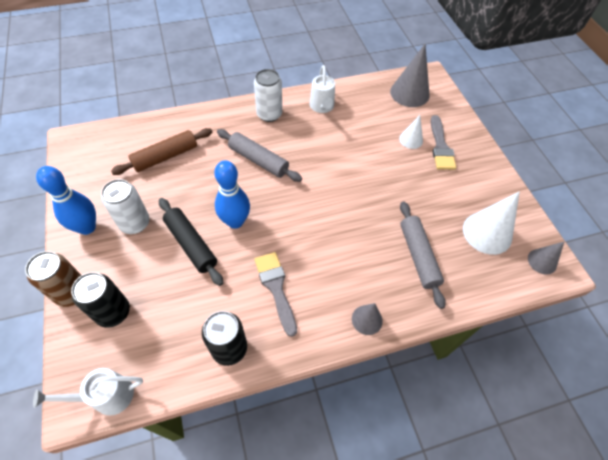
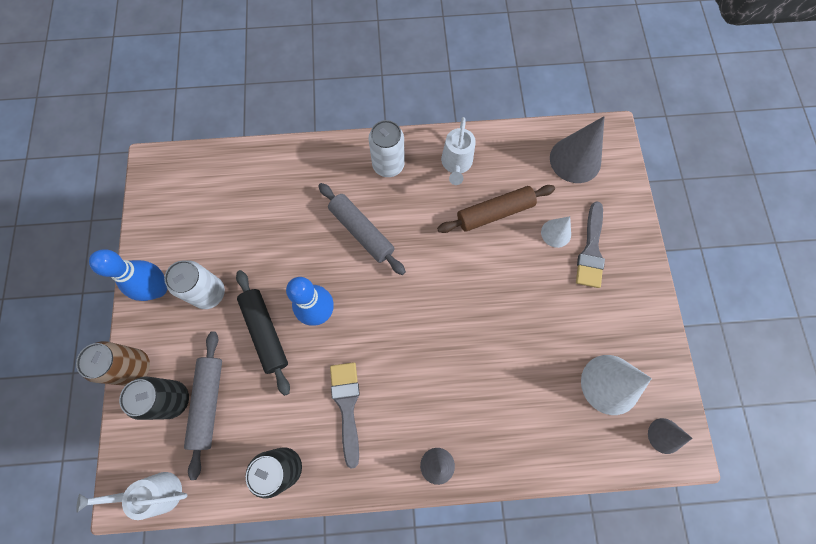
camera: 15 degrees right, 15 degrees up
(166, 157) = (255, 208): brown rolling pin -> brown rolling pin (495, 213)
(418, 256) = (517, 398): grey rolling pin -> grey rolling pin (208, 403)

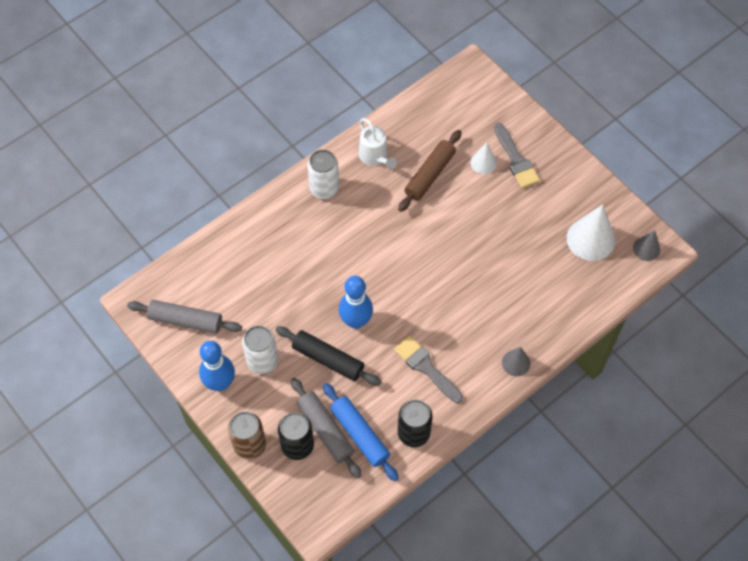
camera: 35 degrees left, 10 degrees down
(155, 492) = (337, 509): white watering can -> none
(235, 430) = (360, 434): none -> blue rolling pin
(362, 231) = (342, 247): grey rolling pin -> grey rolling pin (186, 320)
(575, 160) = (459, 102): grey cone -> none

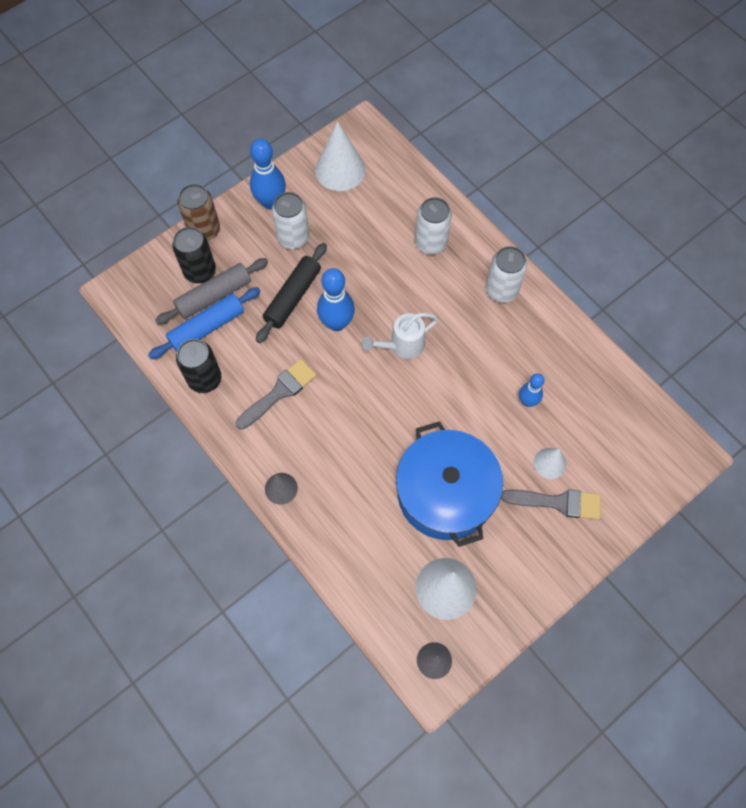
camera: 90 degrees right, 5 degrees up
(186, 320) = (340, 170): grey rolling pin -> white cone
(273, 242) = (431, 243): none -> white can
(375, 157) = (547, 342): white watering can -> white watering can (402, 345)
(430, 175) = (527, 401): brown rolling pin -> blue bowling pin
(512, 237) = (445, 493): none -> blue pot
(516, 159) = (557, 502): grey brush -> grey brush turned 150 degrees counterclockwise

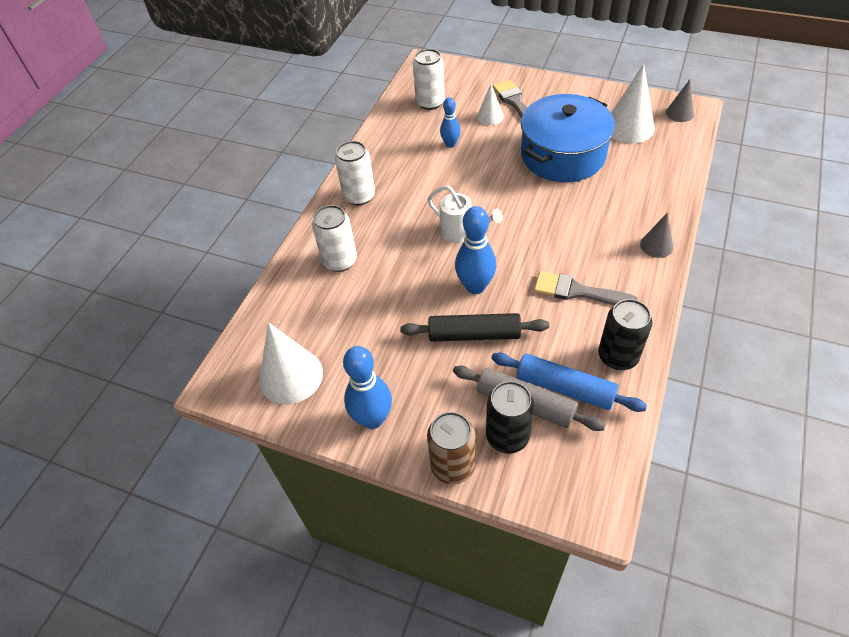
camera: 115 degrees left, 15 degrees down
(293, 238) = (405, 372): white can -> white can (430, 102)

